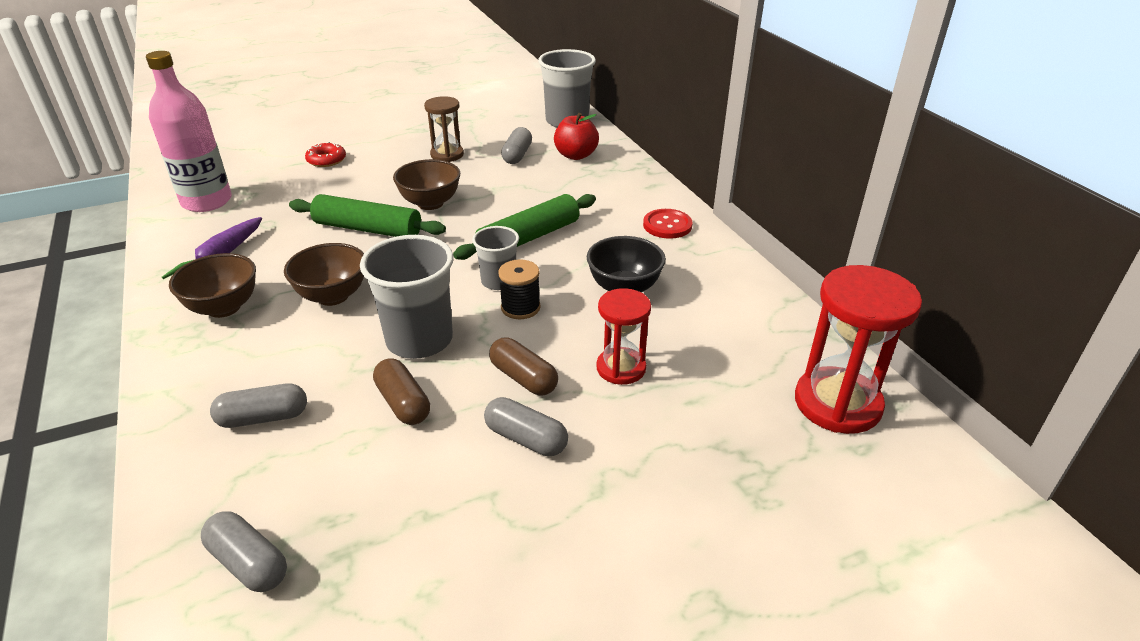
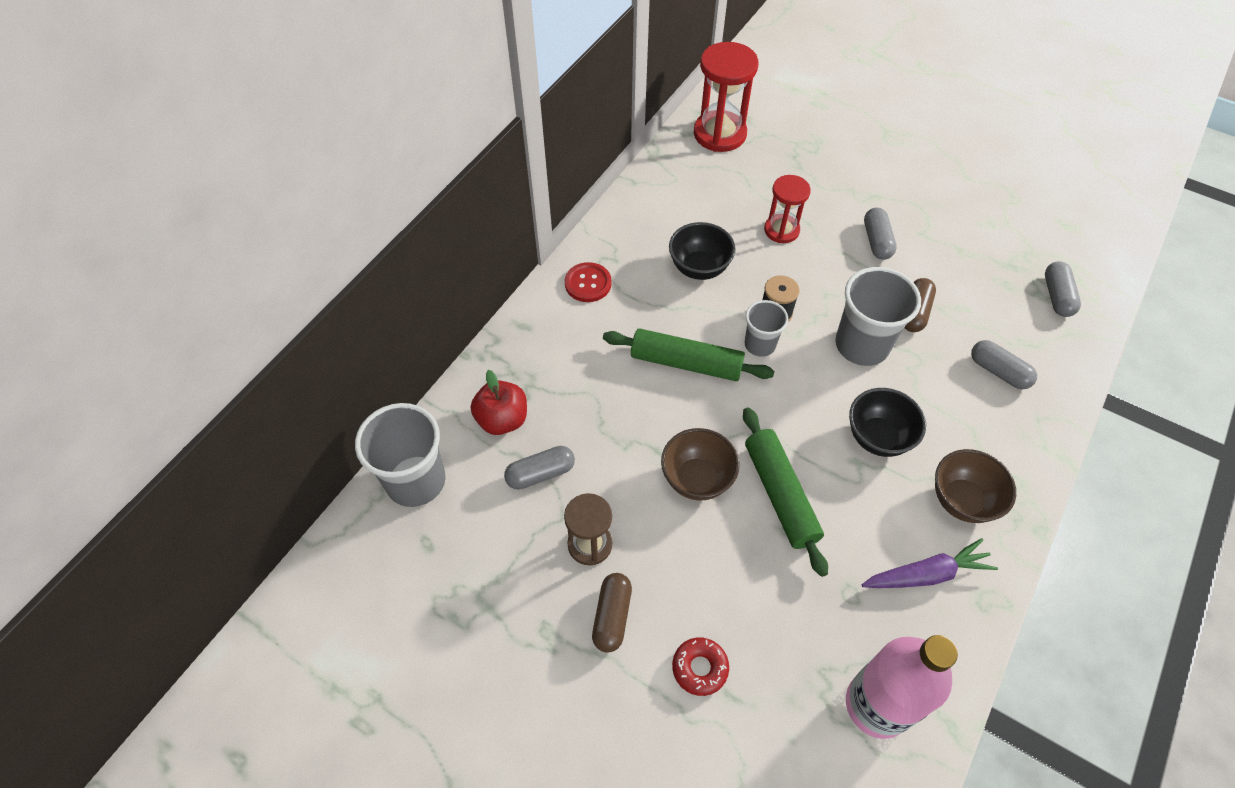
camera: 125 degrees left, 20 degrees up
(333, 296) = (878, 437): brown bowl -> black bowl
(523, 378) = (836, 269): brown capsule -> brown capsule (612, 616)

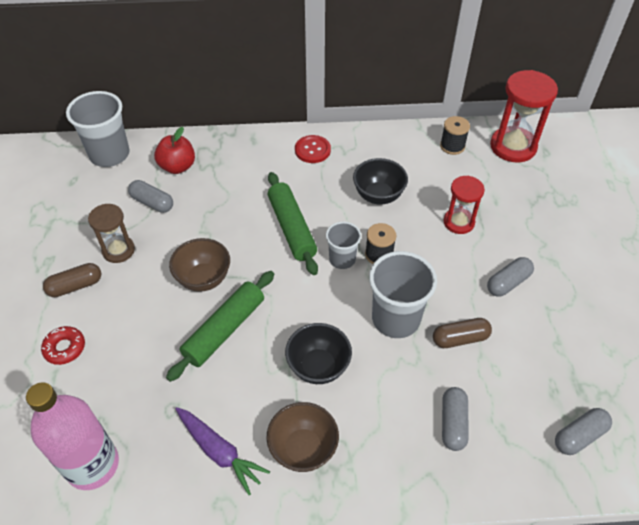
camera: 55 degrees right, 5 degrees down
(681, 174) = (452, 146): none -> black spool

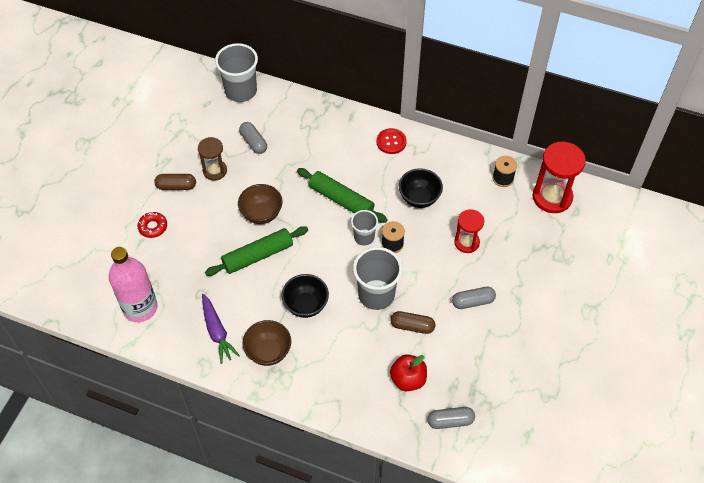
camera: 25 degrees right, 5 degrees up
(177, 167) = (284, 119): red apple -> red apple (408, 379)
(292, 228) = (341, 200): green rolling pin -> green rolling pin turned 60 degrees counterclockwise
(453, 423) = (372, 377): grey capsule -> none

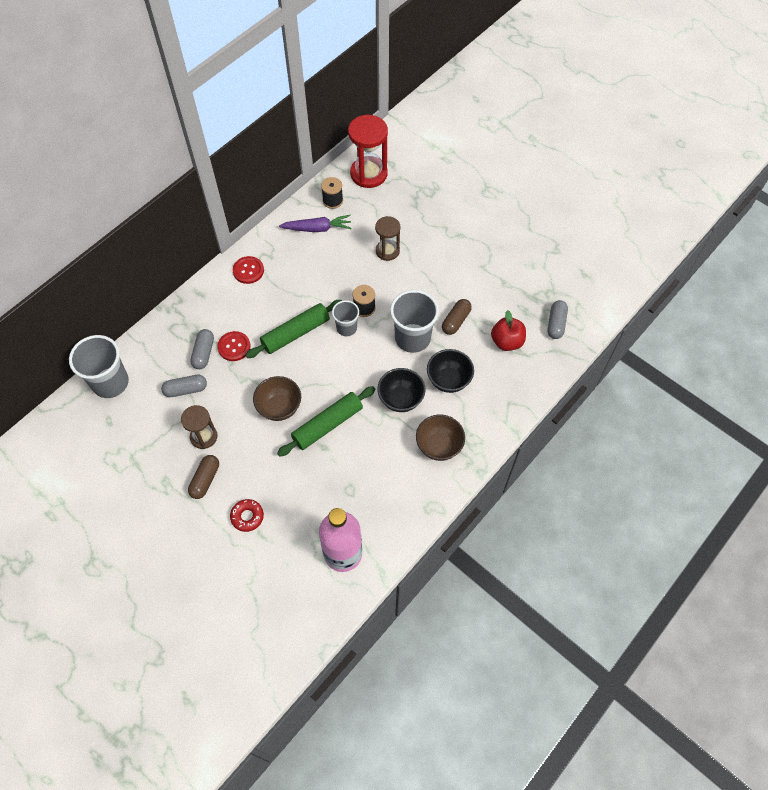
camera: 70 degrees left, 5 degrees up
(217, 332) = (400, 486): purple carrot -> purple carrot (317, 228)
(258, 256) = (327, 425): green rolling pin -> green rolling pin turned 60 degrees clockwise
(308, 160) = (234, 347): none -> red button
(419, 198) = (324, 270): black bowl -> black bowl (448, 380)
(466, 242) = (387, 251): red hourglass -> brown hourglass
(473, 302) = (449, 268): grey capsule -> grey capsule (204, 353)

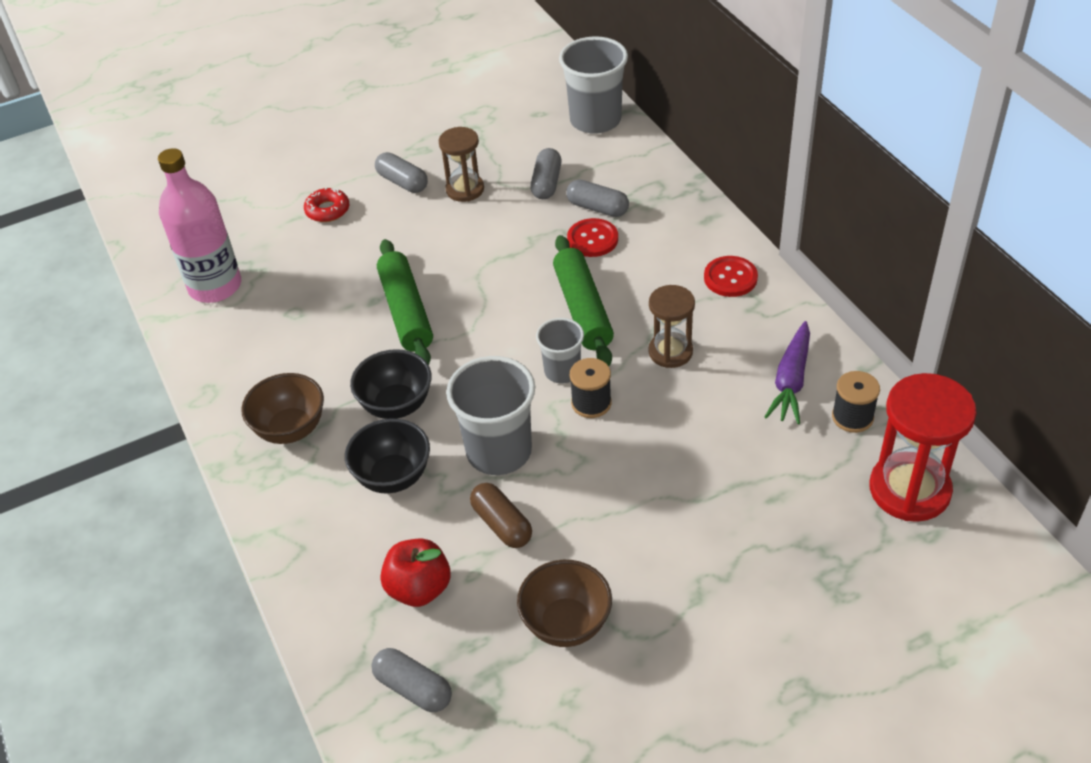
camera: 115 degrees right, 15 degrees down
(205, 480) = (402, 182): brown capsule -> grey capsule
(279, 407) = (464, 267): brown bowl -> brown bowl (566, 624)
(387, 251) = (701, 467): brown hourglass -> brown hourglass (670, 352)

